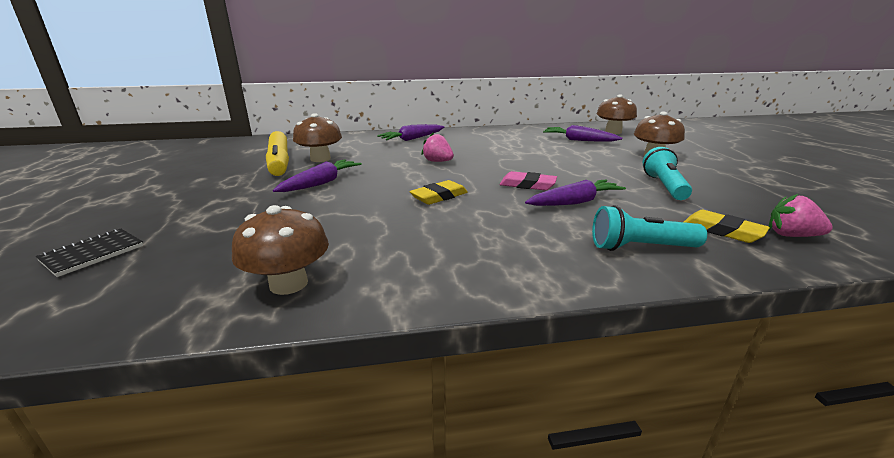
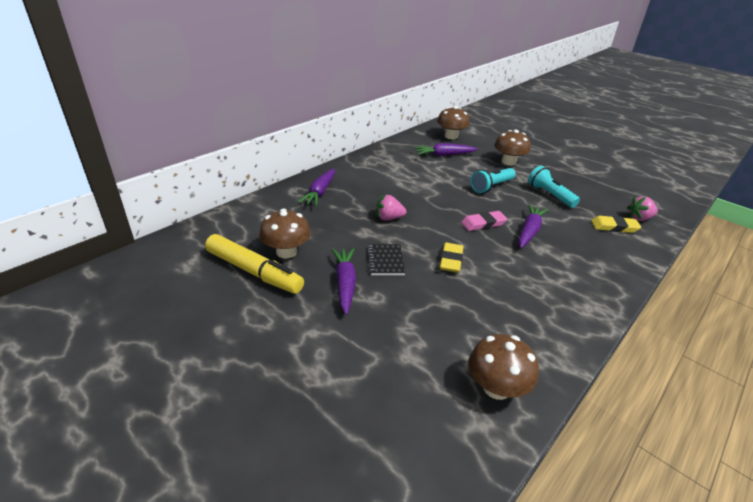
camera: 40 degrees left, 10 degrees up
(93, 254) = (316, 456): black notebook -> black notebook (386, 261)
(640, 247) = (601, 258): turquoise flashlight -> turquoise flashlight (491, 187)

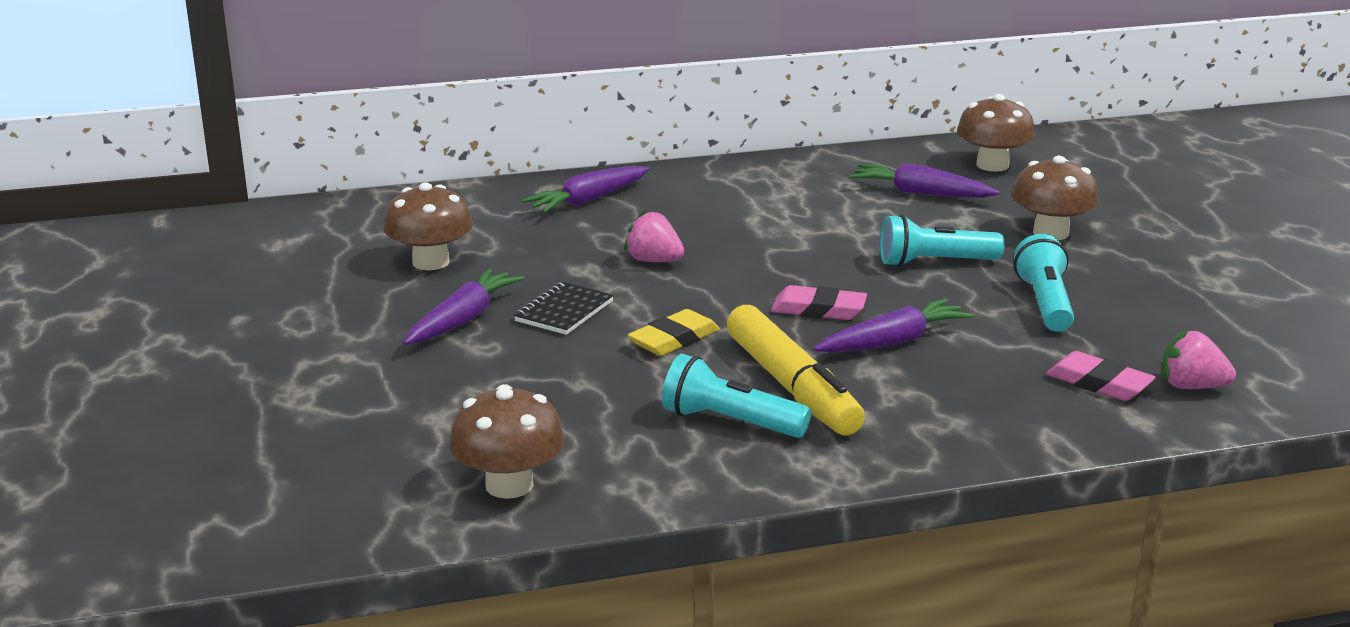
camera: 35 degrees right, 10 degrees down
(253, 271) = (356, 272): yellow marker -> yellow marker (791, 386)
(531, 300) = (729, 422): none -> turquoise flashlight
(614, 227) = (1099, 383): yellow eraser -> pink eraser

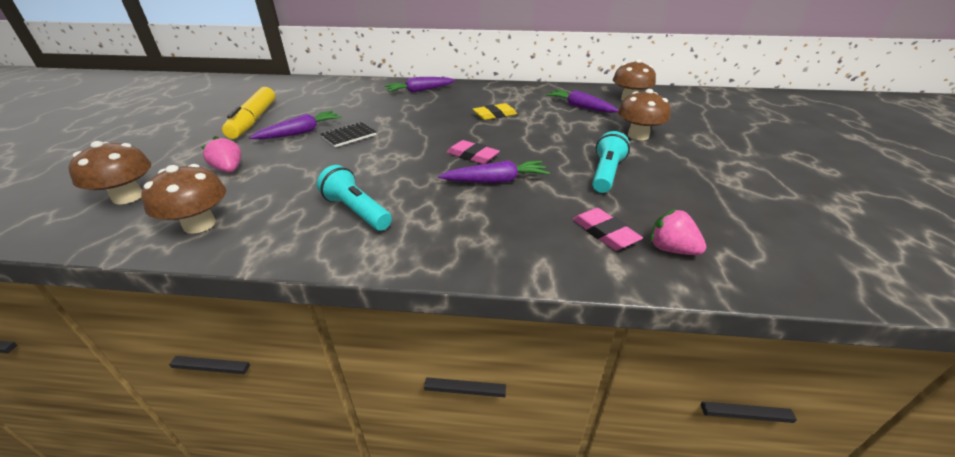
camera: 20 degrees right, 10 degrees up
(431, 262) = (322, 106): brown mushroom -> brown mushroom (128, 197)
(654, 261) = (418, 119): pink strawberry -> pink strawberry (229, 170)
(674, 339) = (382, 158): yellow eraser -> yellow eraser (494, 115)
(791, 386) = (413, 196): yellow marker -> yellow marker (254, 120)
(934, 262) = (558, 141): turquoise flashlight -> none

